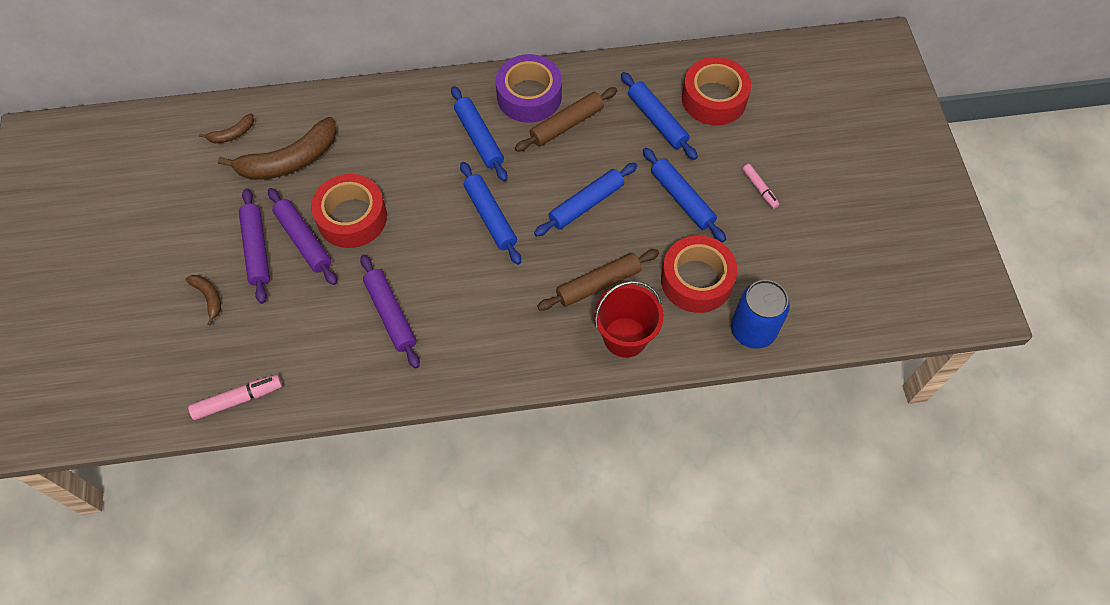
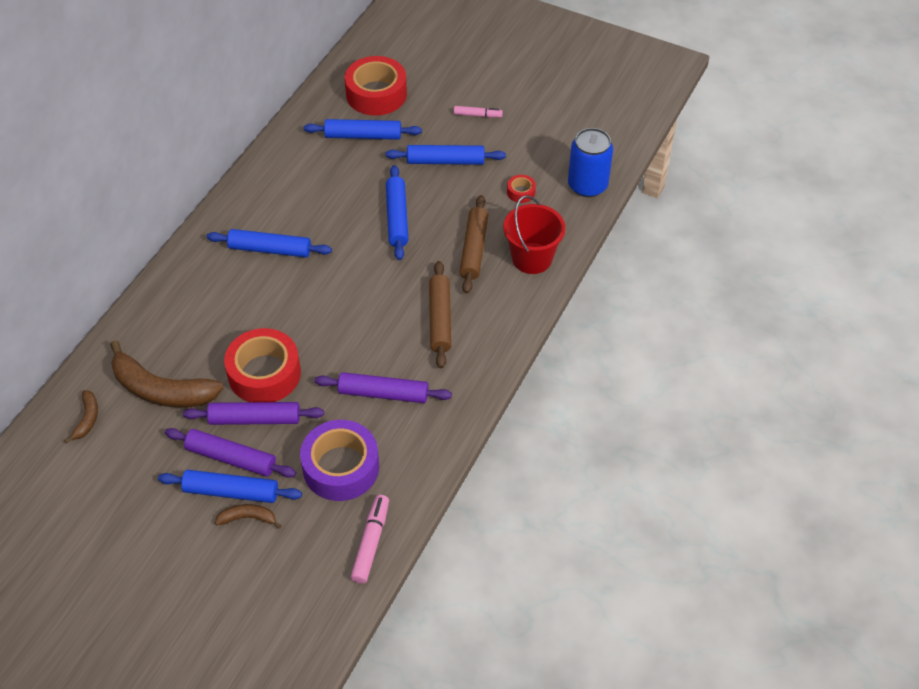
camera: 55 degrees left, 10 degrees down
(289, 161) = (161, 390): brown banana -> brown banana turned 105 degrees clockwise
(490, 217) = (352, 282): blue rolling pin -> blue rolling pin (231, 492)
(529, 96) = (261, 197): purple tape -> purple tape (341, 467)
(566, 124) = (312, 189): brown rolling pin -> brown rolling pin (440, 319)
(696, 280) = (521, 192): red tape -> red tape, size x0.44

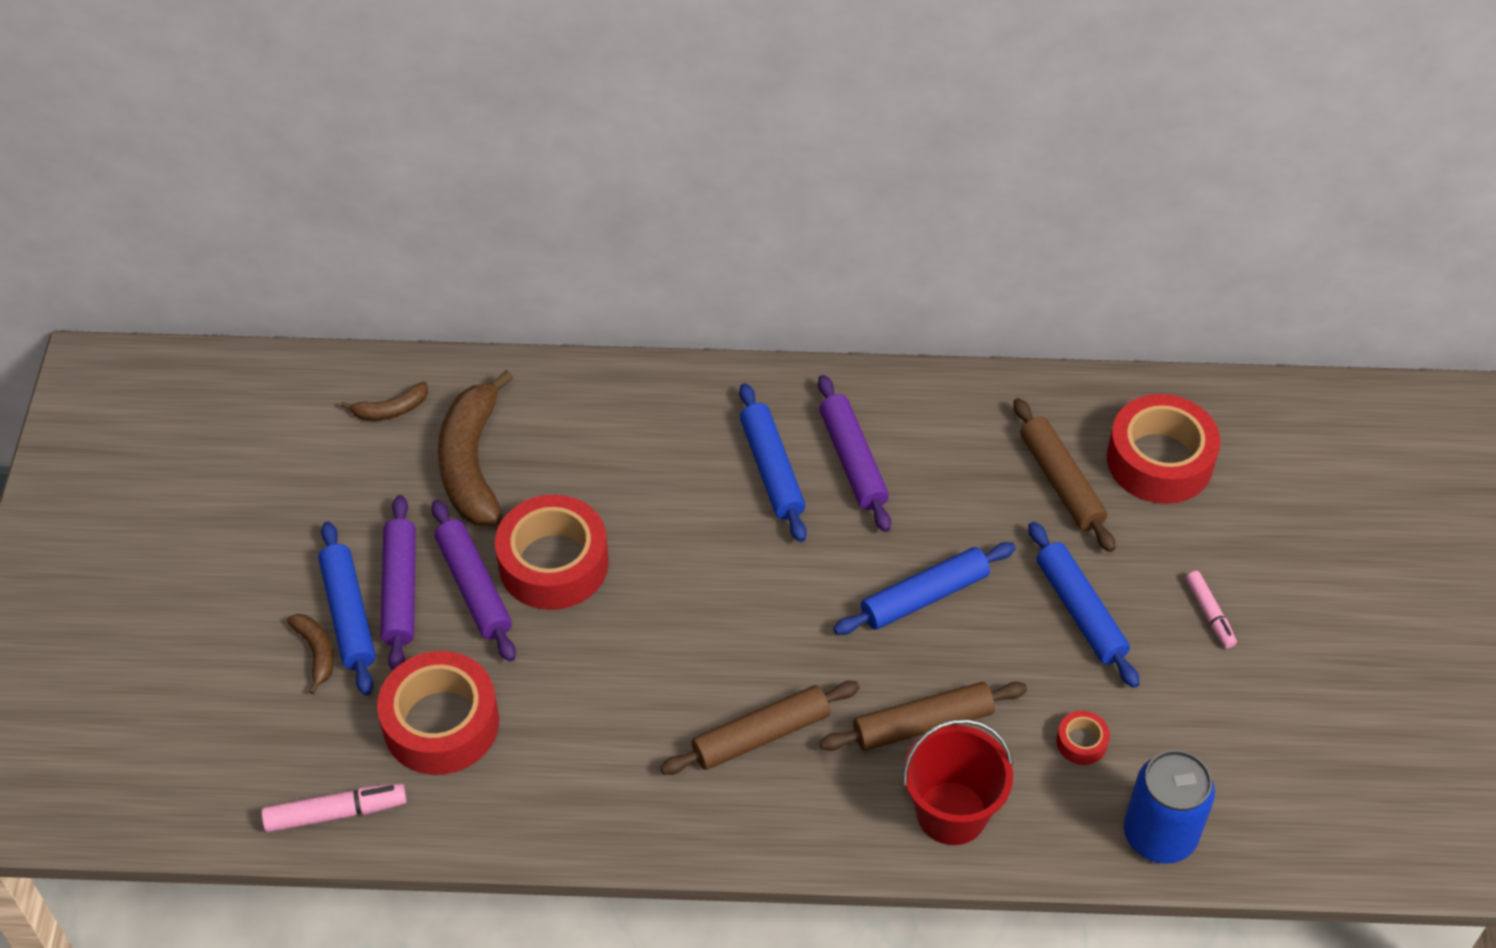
camera: 65 degrees right, 0 degrees up
(341, 467) = (441, 723): purple tape -> red tape
(363, 136) = (1061, 482): blue rolling pin -> brown rolling pin
(383, 393) = (589, 720): purple rolling pin -> purple rolling pin (852, 460)

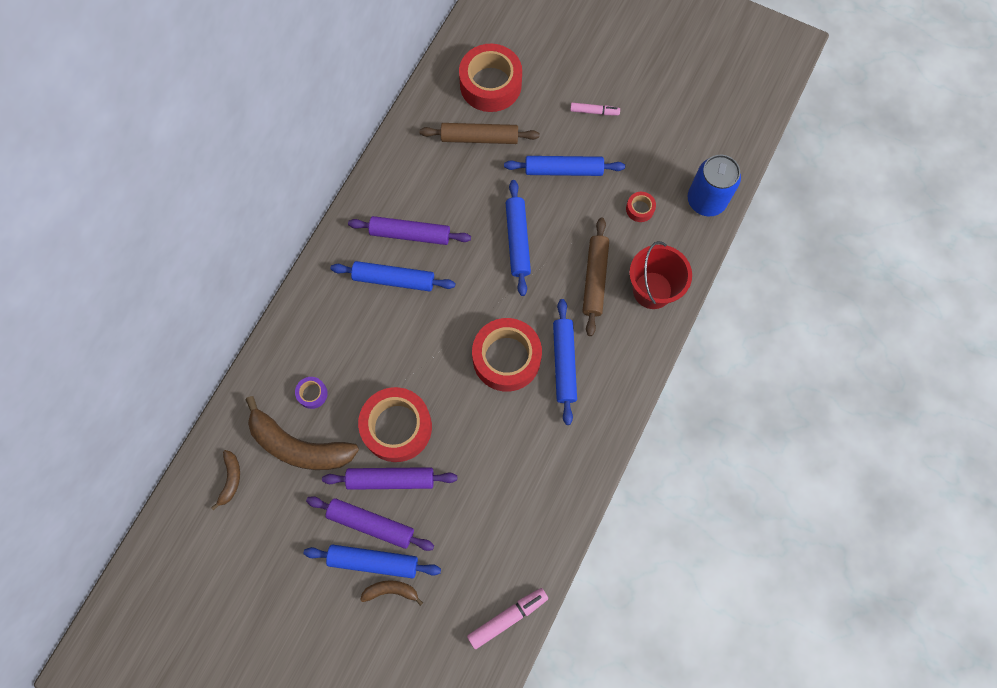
camera: 65 degrees left, 20 degrees up
(336, 813) = (507, 617): pink marker -> pink marker turned 45 degrees clockwise
(441, 723) = (475, 534): red tape -> red tape (506, 358)
(552, 447) = (312, 394): none -> purple tape
(761, 735) = (564, 363): brown rolling pin -> blue rolling pin

